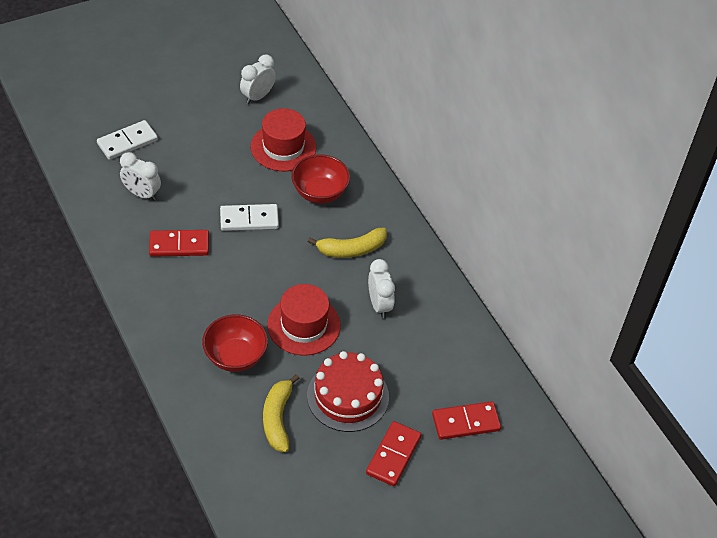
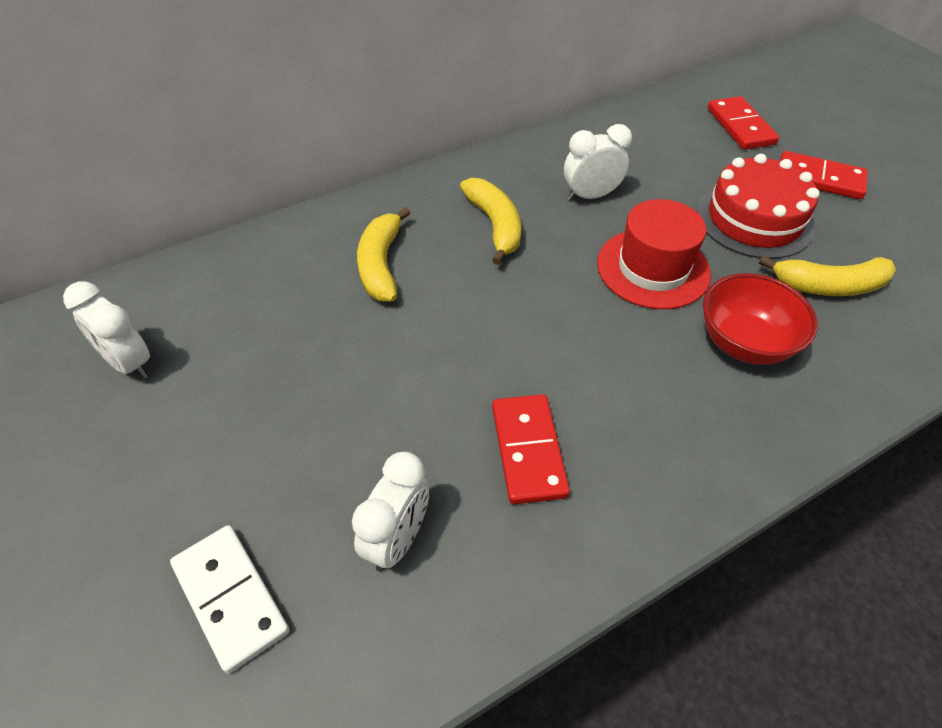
camera: 90 degrees left, 0 degrees up
(249, 219) = (450, 350): white domino -> none
(283, 147) = (272, 316): red hat -> none
(319, 192) = (381, 265): red bowl -> yellow banana

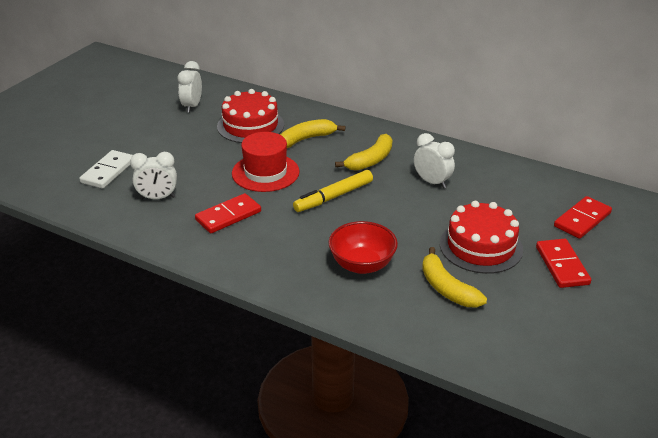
camera: 60 degrees right, 15 degrees down
(277, 311) = (250, 125): none -> red cake
(560, 301) = (333, 197): none -> yellow marker
(653, 268) = (391, 219): red hat -> red hat (265, 172)

